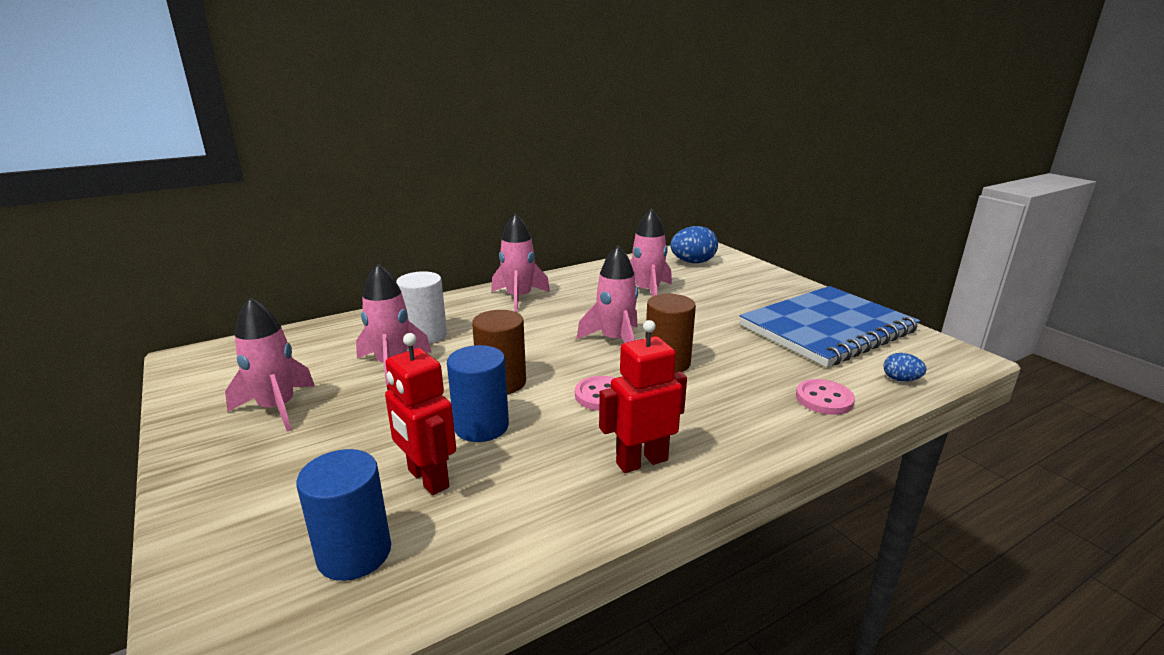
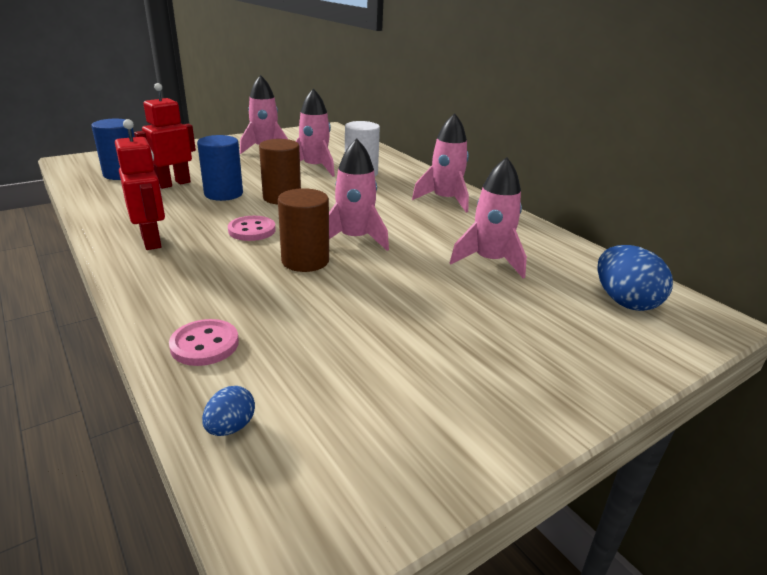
camera: 85 degrees right, 5 degrees up
(827, 329) = (401, 391): blue notebook -> none

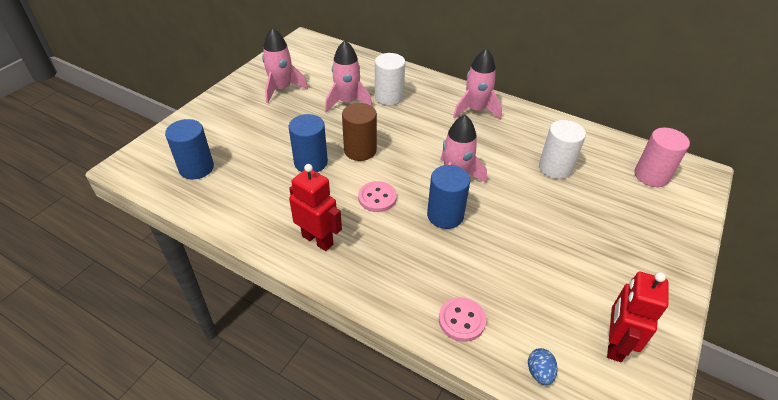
camera: 25 degrees left, 15 degrees up
(173, 184) = (256, 165): red robot -> red robot (614, 344)
(305, 261) = (445, 215): brown cylinder -> blue cylinder
(489, 261) = (555, 168): pink rocket -> white cylinder
(624, 301) = (651, 176): blue egg -> pink cylinder

